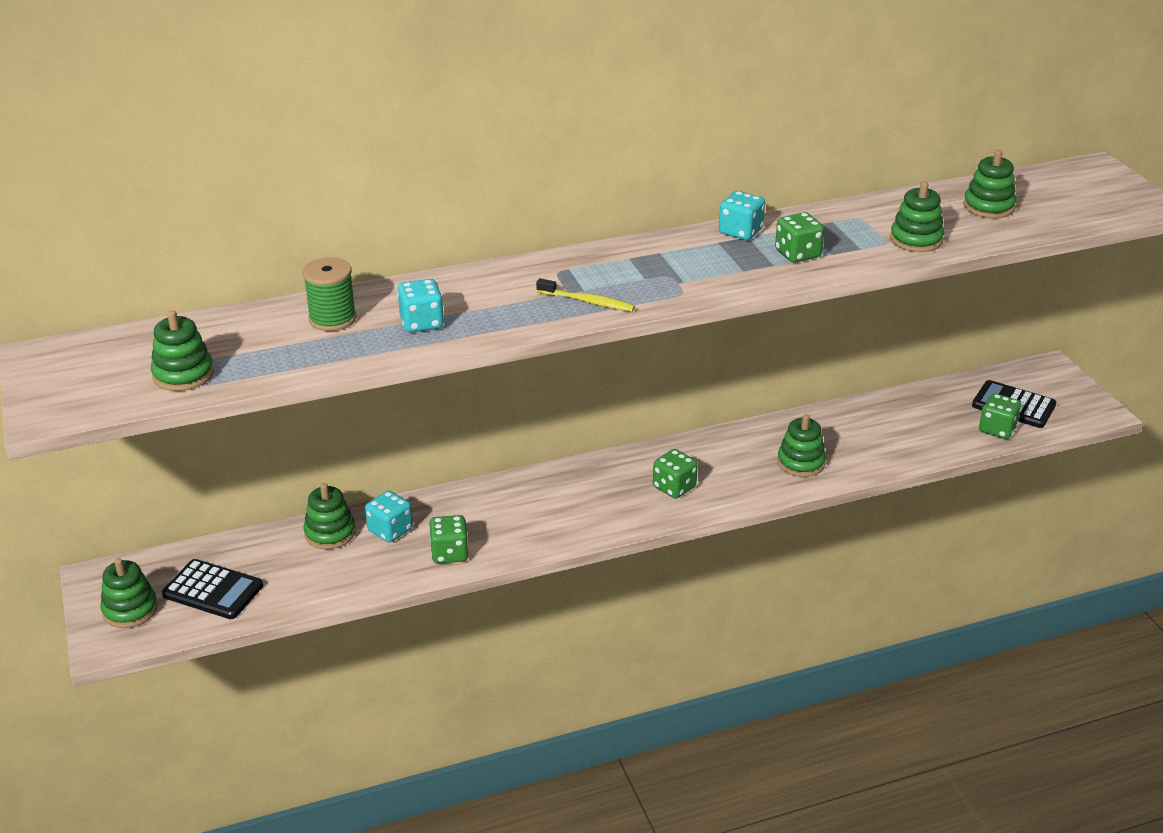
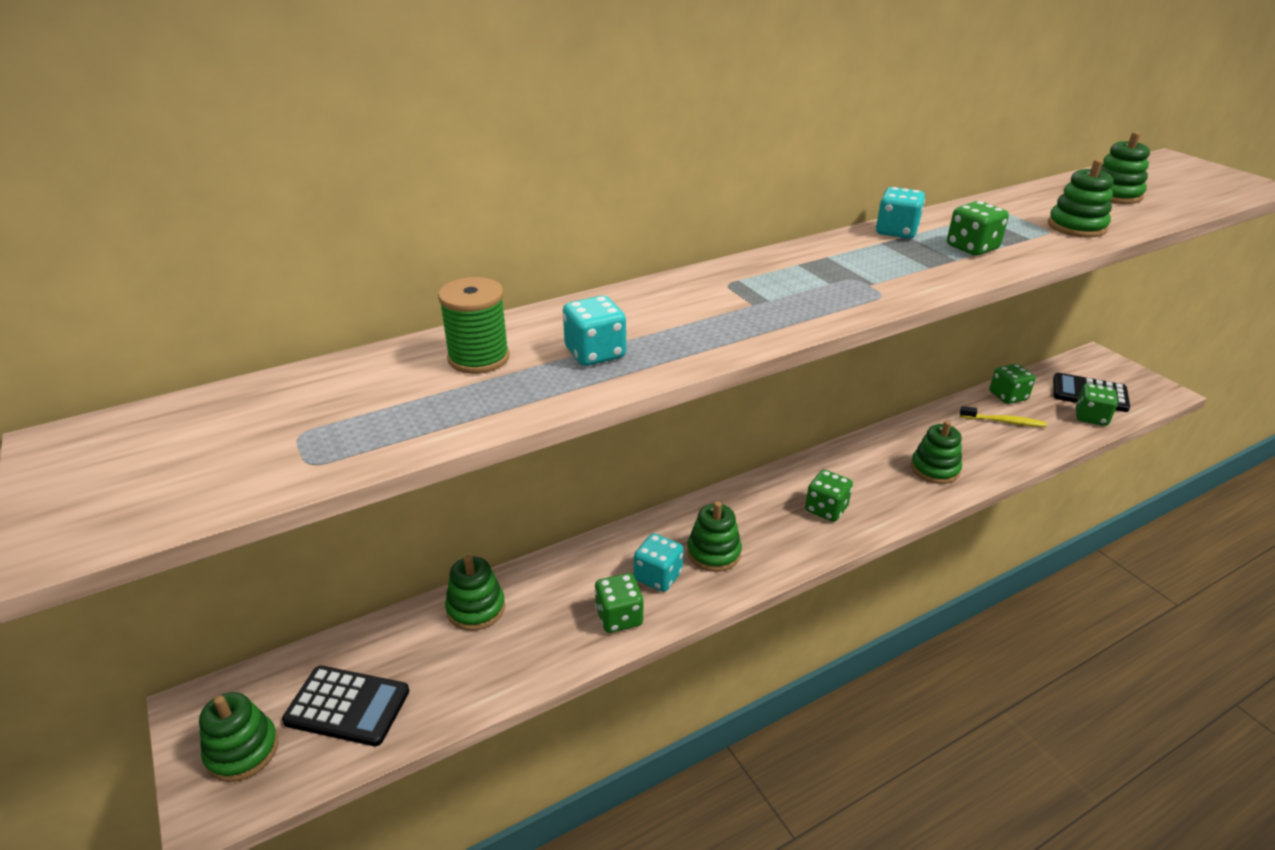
camera: 10 degrees left, 0 degrees up
(183, 374) = (285, 451): green stacking toy -> green stacking toy (713, 553)
(390, 530) = (544, 596): turquoise dice -> turquoise dice (658, 576)
(587, 301) = (781, 312): yellow toothbrush -> yellow toothbrush (1003, 421)
(922, 400) = (1008, 396): none -> green dice

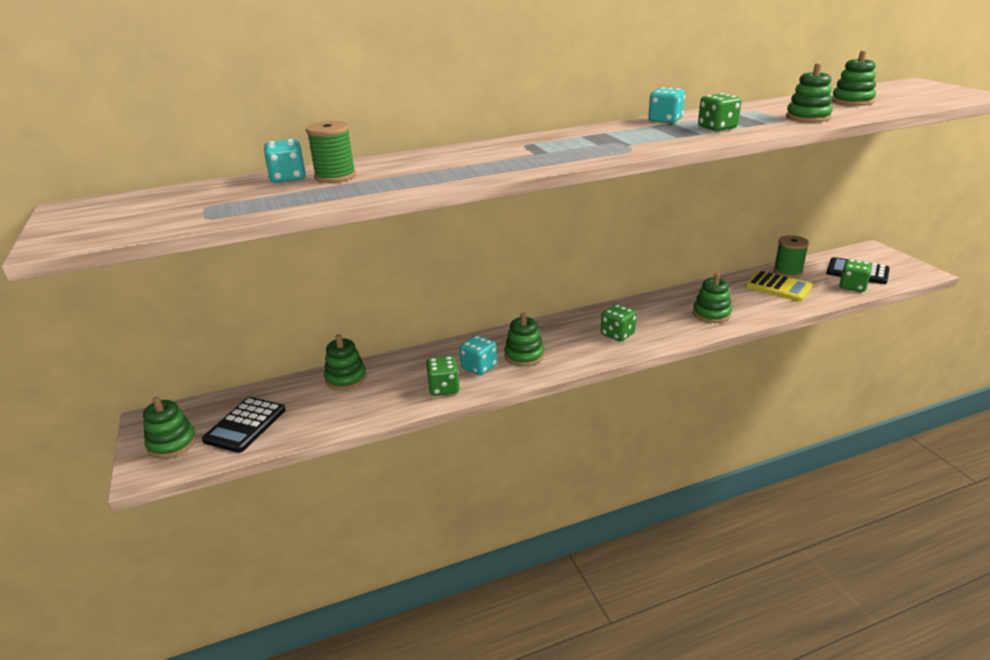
camera: 10 degrees right, 5 degrees down
(347, 706) = (245, 425): black calculator -> black calculator turned 90 degrees clockwise
(595, 353) = (412, 175): turquoise dice -> turquoise dice (288, 178)
(1003, 421) = (778, 287): yellow toothbrush -> yellow calculator
(1008, 396) = (787, 272): green dice -> green spool

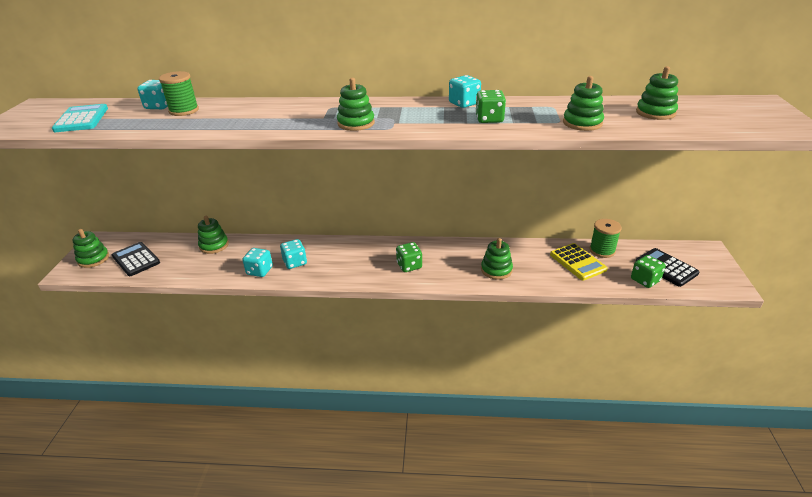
camera: 25 degrees right, 5 degrees up
(191, 209) = (81, 119): none -> turquoise calculator
(245, 425) = (136, 259): black calculator -> black calculator turned 90 degrees clockwise
(444, 388) = (259, 271): green dice -> turquoise dice
(524, 356) = (331, 263): green stacking toy -> green stacking toy (356, 123)

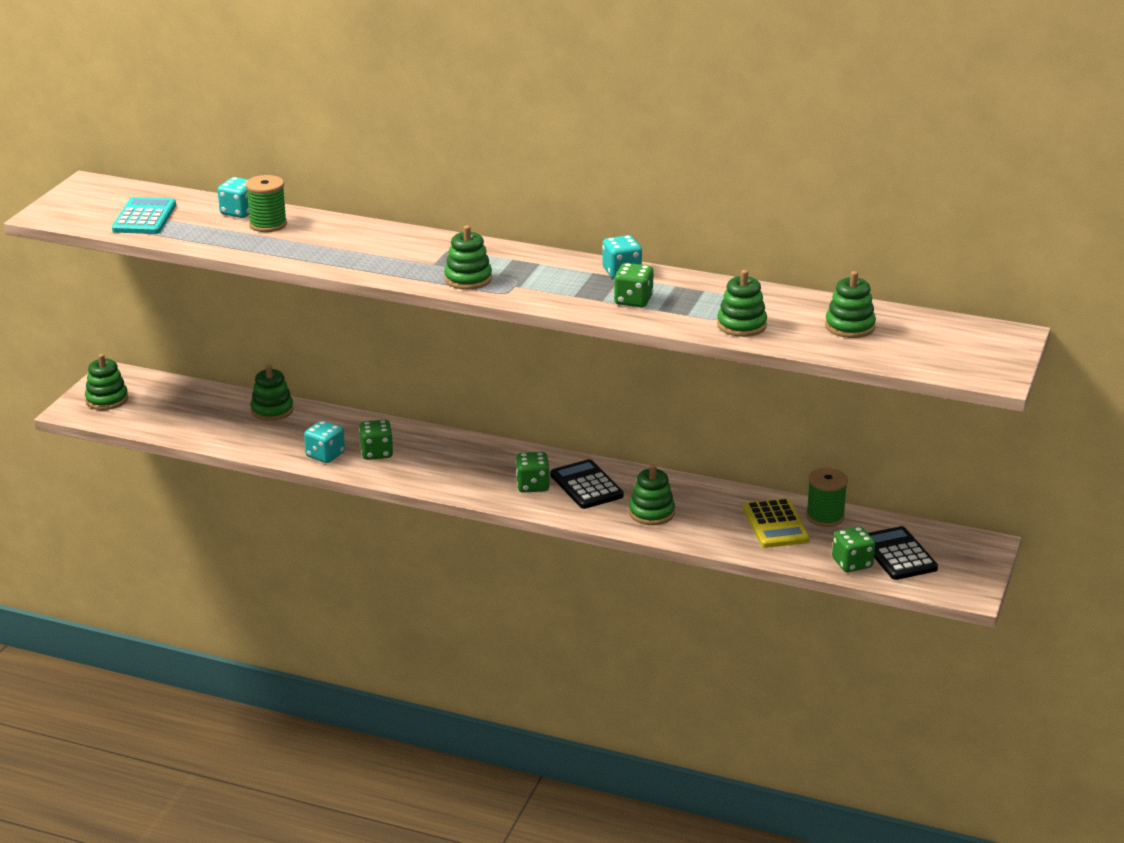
camera: 15 degrees right, 5 degrees down
(136, 259) = (163, 410): black calculator -> black calculator (586, 485)
(295, 262) = (377, 453): turquoise dice -> green dice

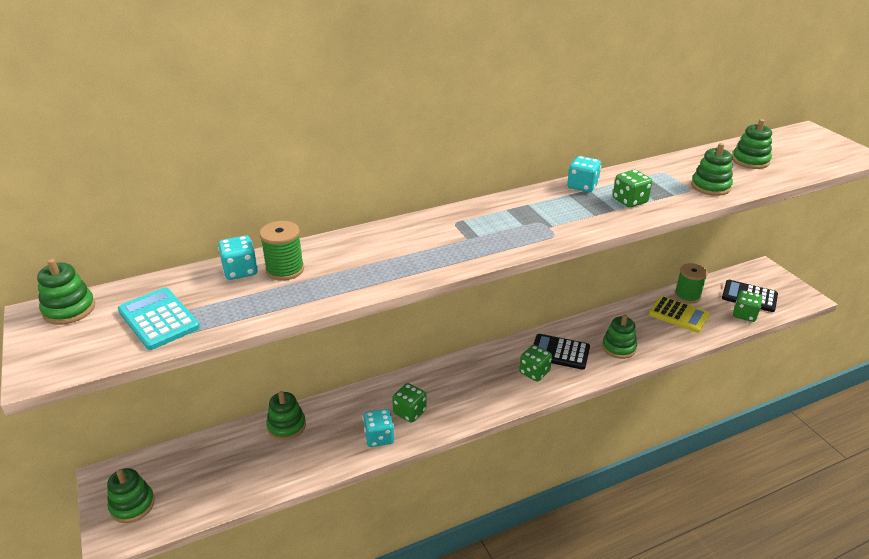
camera: 45 degrees left, 5 degrees up
(468, 279) = (512, 238): green stacking toy -> green stacking toy (69, 309)

